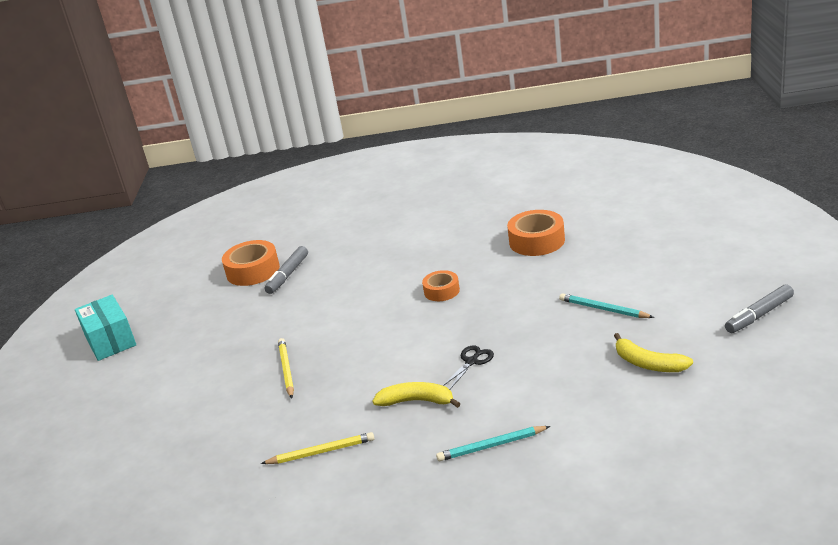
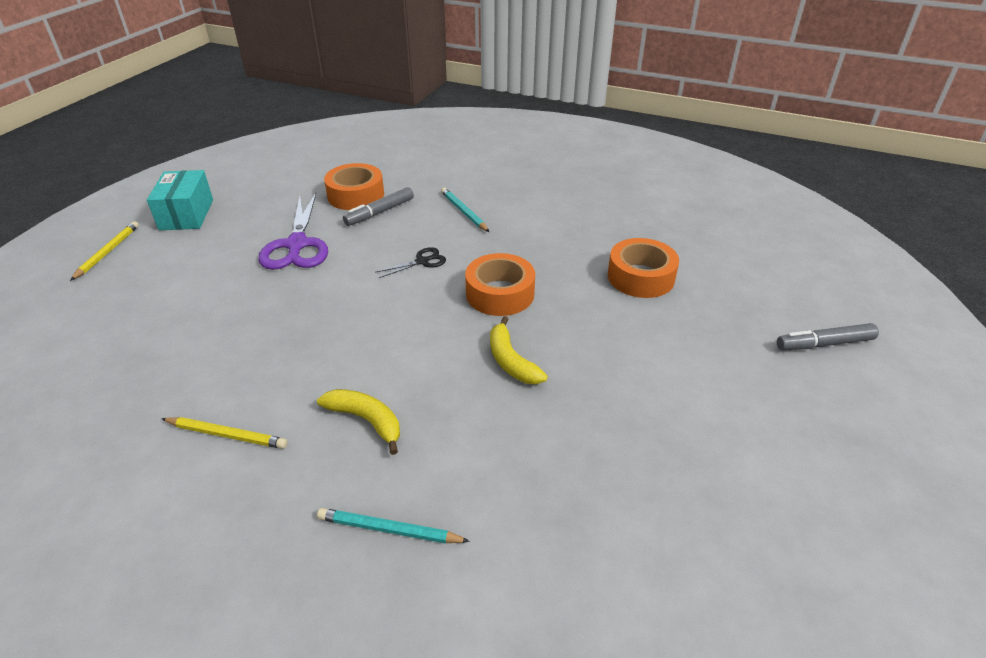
camera: 20 degrees right, 10 degrees up
(240, 323) = (296, 245): none -> purple scissors
(286, 370) = (287, 316): yellow pencil -> yellow pencil (108, 252)
(441, 291) = (500, 294): orange tape -> orange tape, size x1.64
(471, 362) = (460, 398): black scissors -> black scissors (422, 261)
(603, 309) = (652, 400): turquoise pencil -> turquoise pencil (463, 212)
(648, 364) = (653, 509): yellow banana -> yellow banana (511, 361)
(759, 315) = (847, 508): grey marker -> grey marker (824, 344)

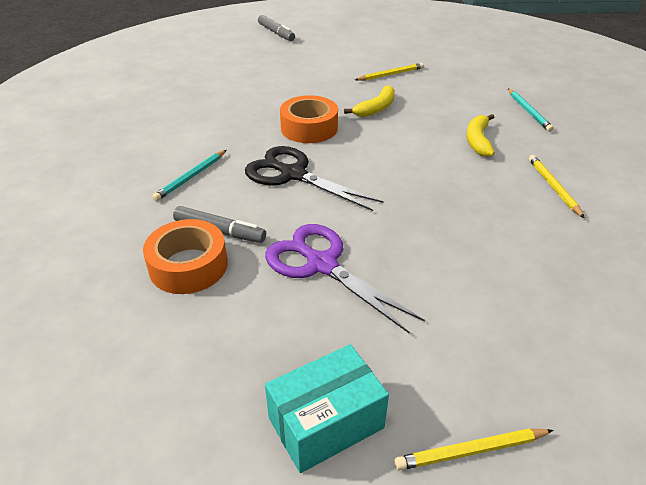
camera: 115 degrees left, 0 degrees up
(296, 245) = (322, 264): purple scissors -> purple scissors turned 105 degrees counterclockwise
(422, 261) = (293, 174): black scissors -> black scissors, size x2.06
(607, 417) = (390, 74): none -> yellow pencil
(640, 277) = (247, 83): orange tape -> none

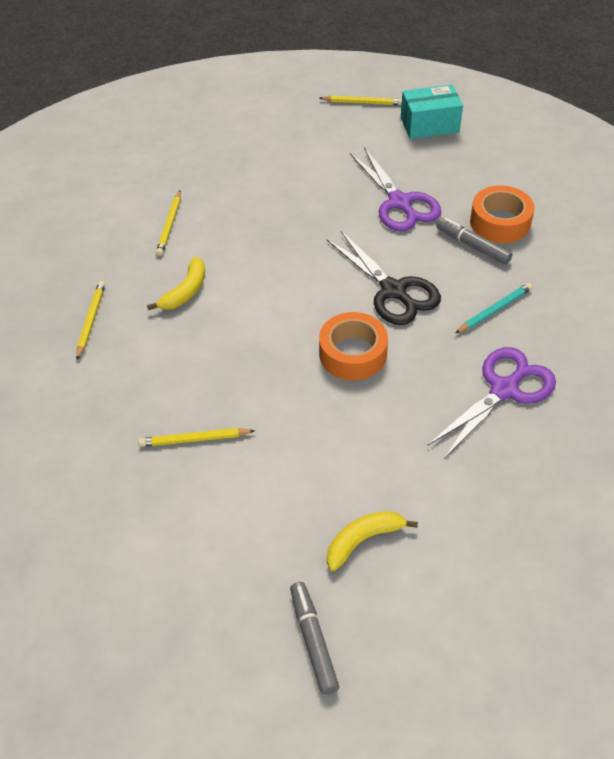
camera: 160 degrees left, 10 degrees up
(180, 129) = (504, 390): none -> purple scissors
(376, 108) = (258, 370): yellow banana -> yellow banana (363, 540)
(528, 112) = (91, 320): turquoise pencil -> yellow pencil

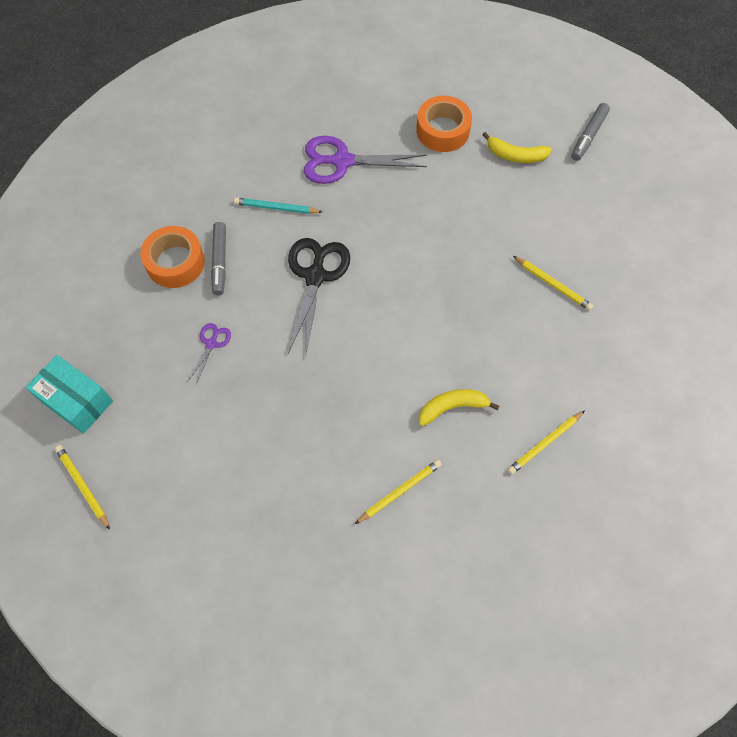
camera: 135 degrees left, 15 degrees up
(353, 354) = (397, 256): orange tape -> orange tape (442, 130)
(399, 203) = (211, 344): purple scissors -> purple scissors, size x0.49

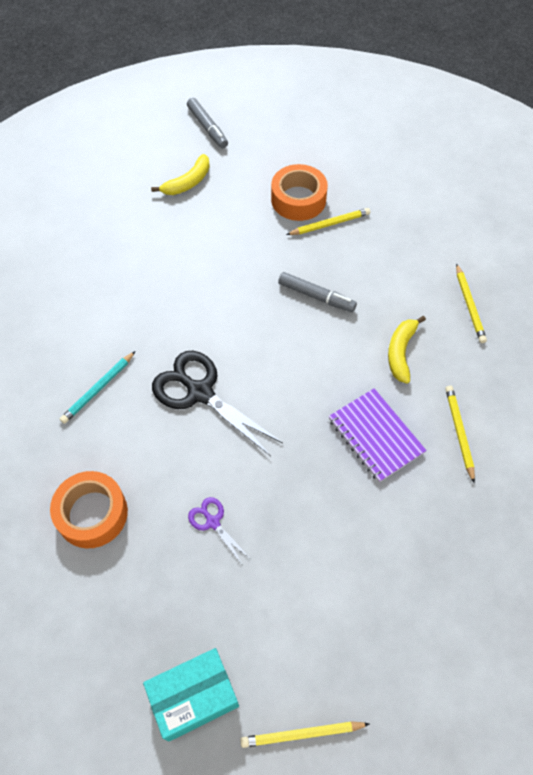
camera: 60 degrees left, 5 degrees down
(219, 262) = (122, 470): grey marker -> grey marker (316, 296)
(342, 161) = (90, 308): purple scissors -> none
(355, 425) = (375, 436): none -> purple notebook
(442, 130) = (120, 217): orange tape -> orange tape (298, 199)

